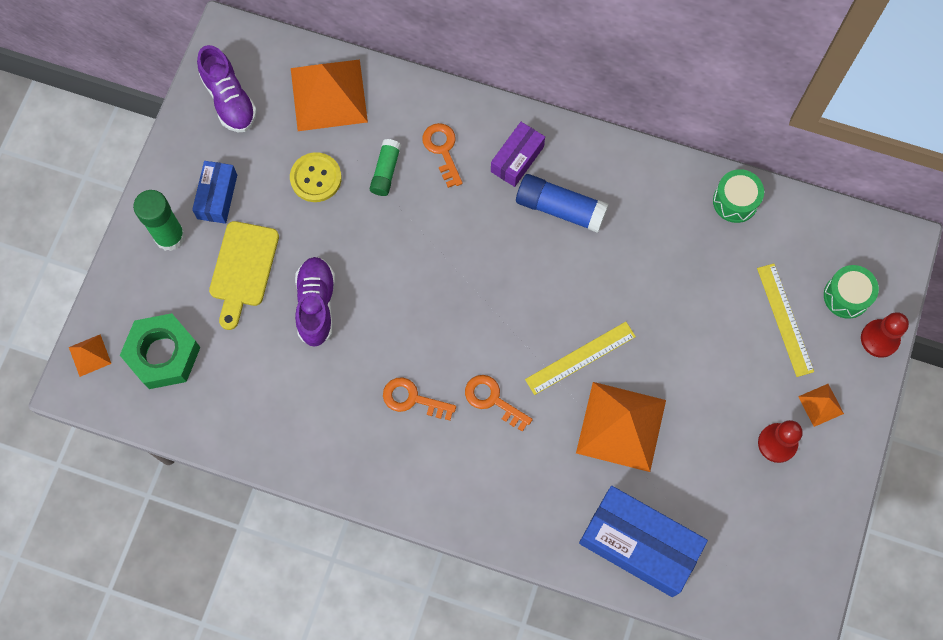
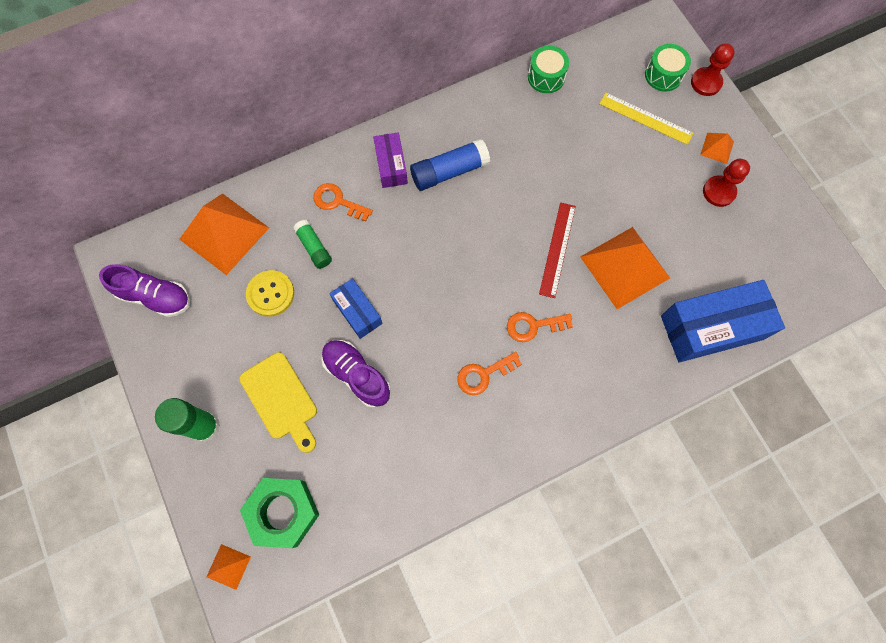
camera: 45 degrees left, 0 degrees up
(217, 197) = (212, 368): blue box -> blue box (357, 312)
(580, 358) = (557, 249): yellow ruler -> red ruler

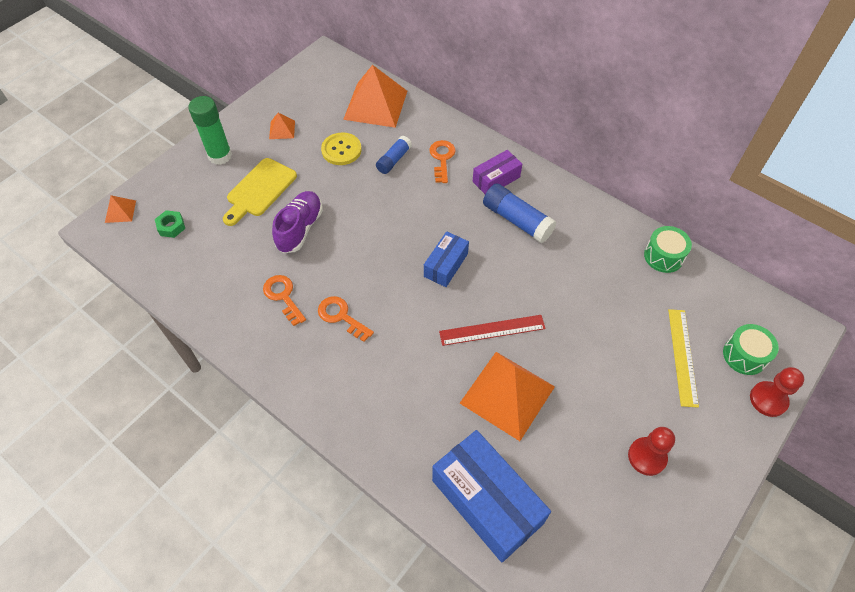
camera: 65 degrees right, 15 degrees down
(155, 297) = (306, 89): purple shoe -> none
(283, 512) = (171, 226): green nut -> green nut, size x0.48
(314, 247) = (394, 160): green glue stick -> blue glue stick
(357, 312) = (354, 208): blue box -> blue box (446, 265)
(533, 326) = (406, 338): orange key -> orange key (283, 296)
(717, 148) = (698, 437): orange pyramid -> orange pyramid (282, 129)

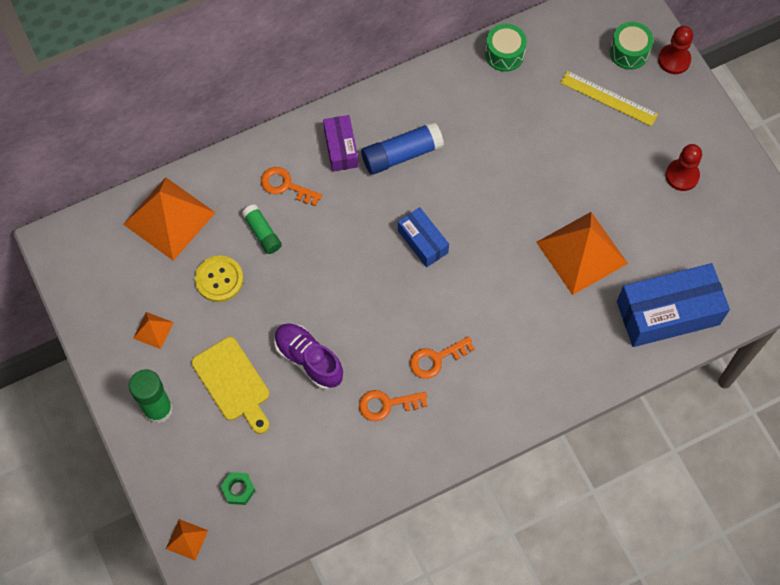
camera: 65 degrees left, 10 degrees up
(394, 160) = (262, 233): blue glue stick -> green glue stick
(492, 330) = (513, 234): red ruler -> none

